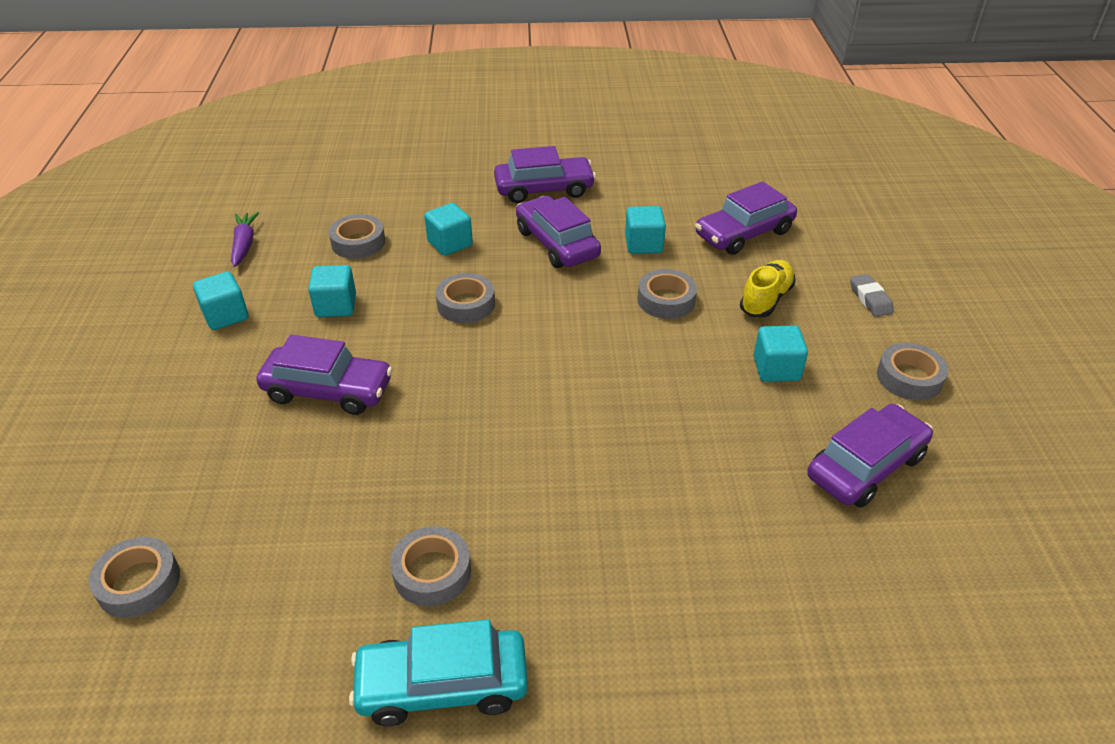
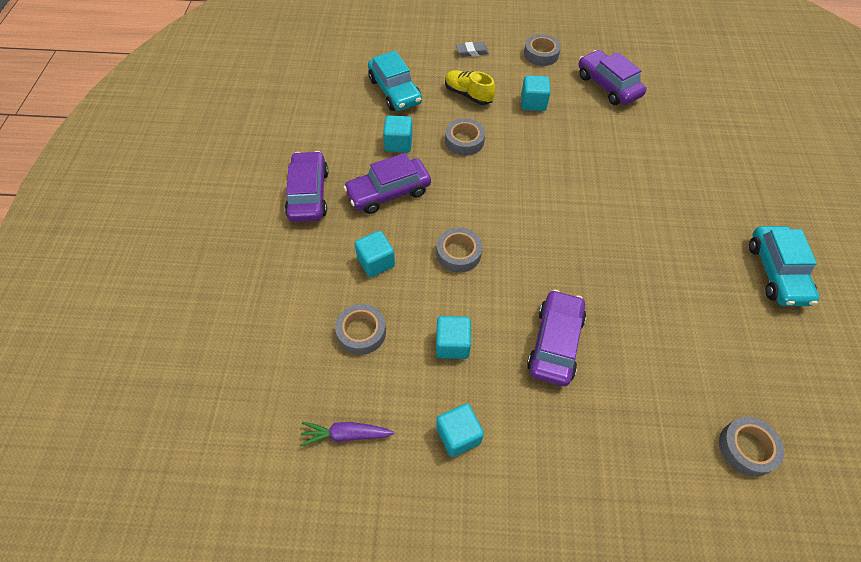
camera: 85 degrees left, 15 degrees up
(432, 572) = (707, 277): grey tape -> none
(744, 233) = (395, 91): purple car -> turquoise car

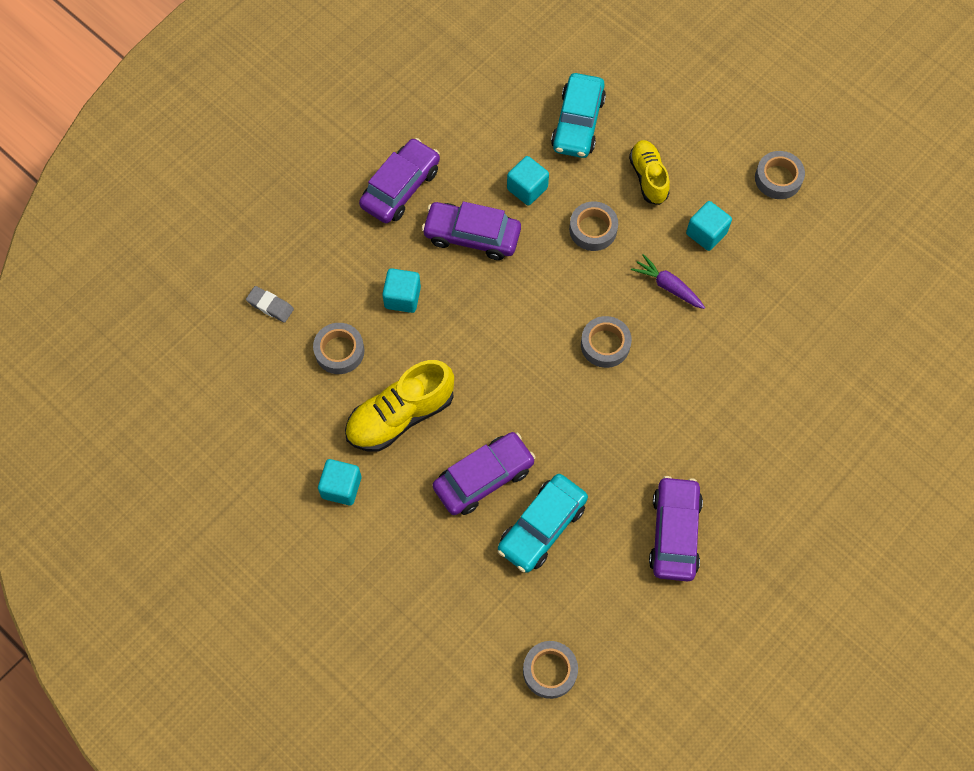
camera: 40 degrees right, 10 degrees up
(346, 435) = (262, 423): purple carrot -> purple carrot (668, 286)
(452, 344) = (400, 415): turquoise cube -> yellow shoe
(458, 253) = (479, 340): grey tape -> grey tape (605, 344)
(472, 52) = (704, 125): grey eraser -> grey eraser (270, 306)
(608, 86) = (809, 267): purple car -> purple car (674, 533)
(777, 272) = (749, 572): turquoise car -> turquoise car (542, 527)

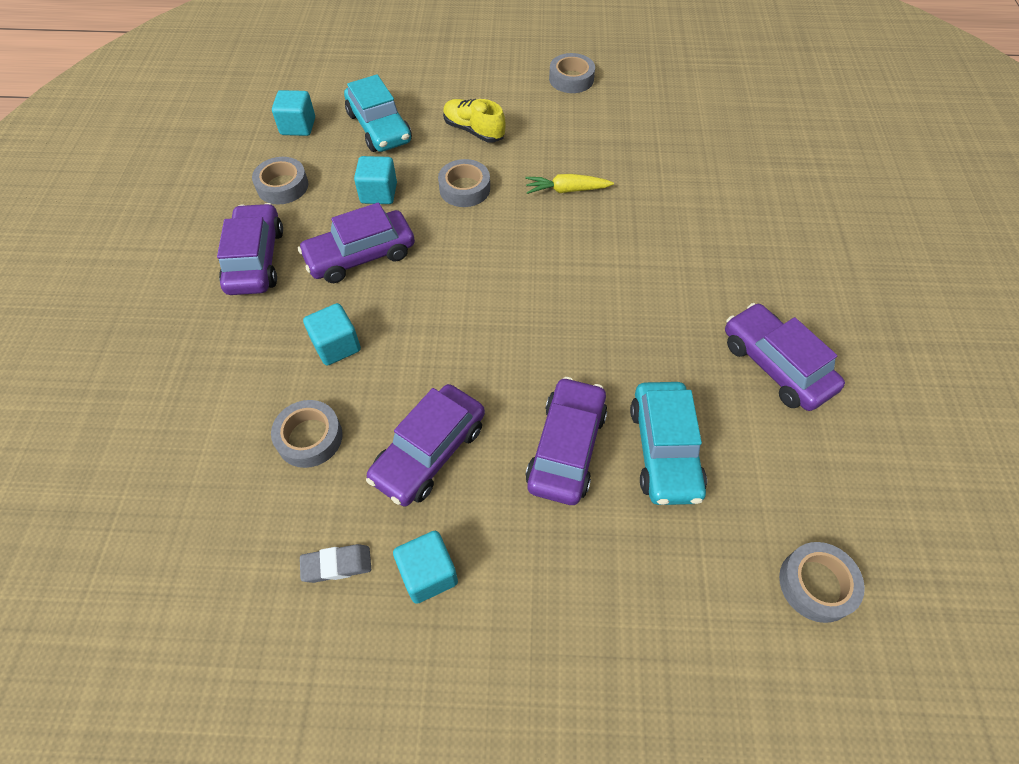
camera: 40 degrees left, 10 degrees down
(270, 306) = (192, 447): grey eraser -> grey eraser (337, 565)
(400, 415) = (429, 452): yellow shoe -> purple car
(605, 344) = (561, 262): grey tape -> grey tape (282, 186)
(668, 286) = (566, 190): purple carrot -> yellow carrot
(706, 233) = (557, 139): turquoise cube -> turquoise cube (298, 126)

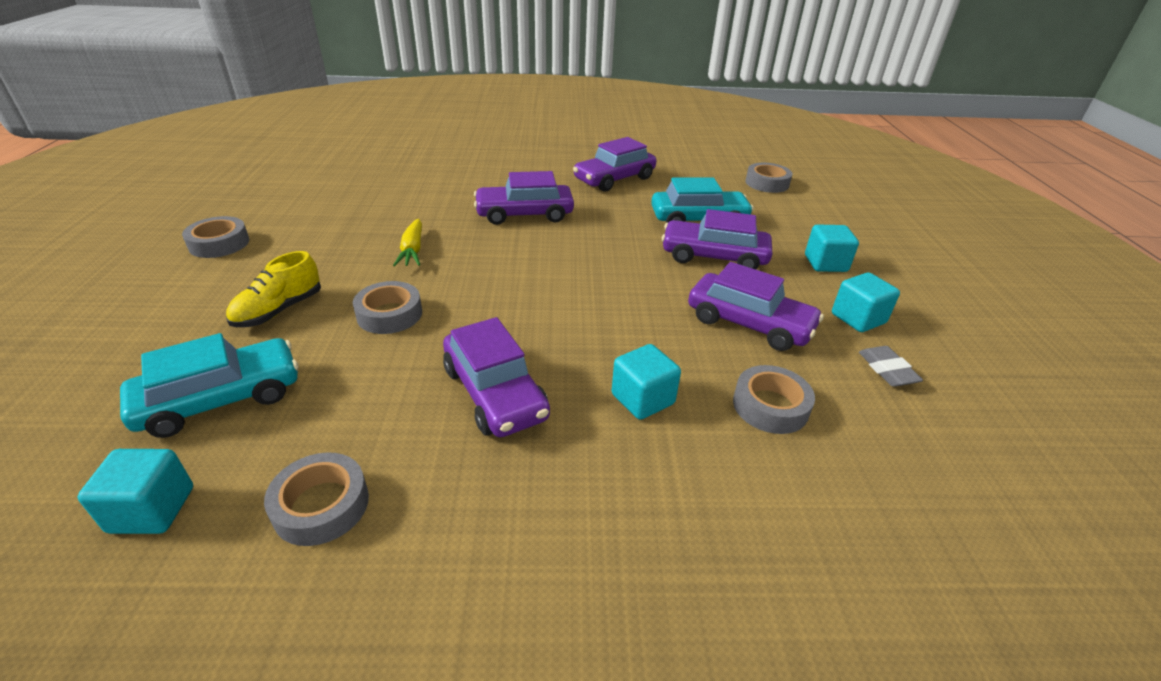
camera: 95 degrees left, 20 degrees down
(255, 259) = (495, 512): purple car -> purple car (524, 214)
(379, 193) = (376, 386): turquoise cube -> turquoise cube (825, 263)

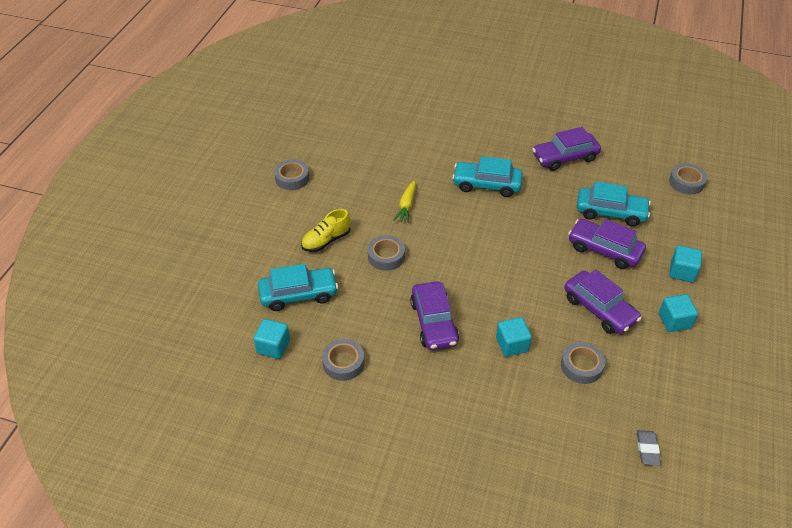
camera: 20 degrees right, 10 degrees up
(524, 214) = (486, 185): purple car -> turquoise car
(887, 370) = (667, 361): grey eraser -> grey eraser (647, 449)

